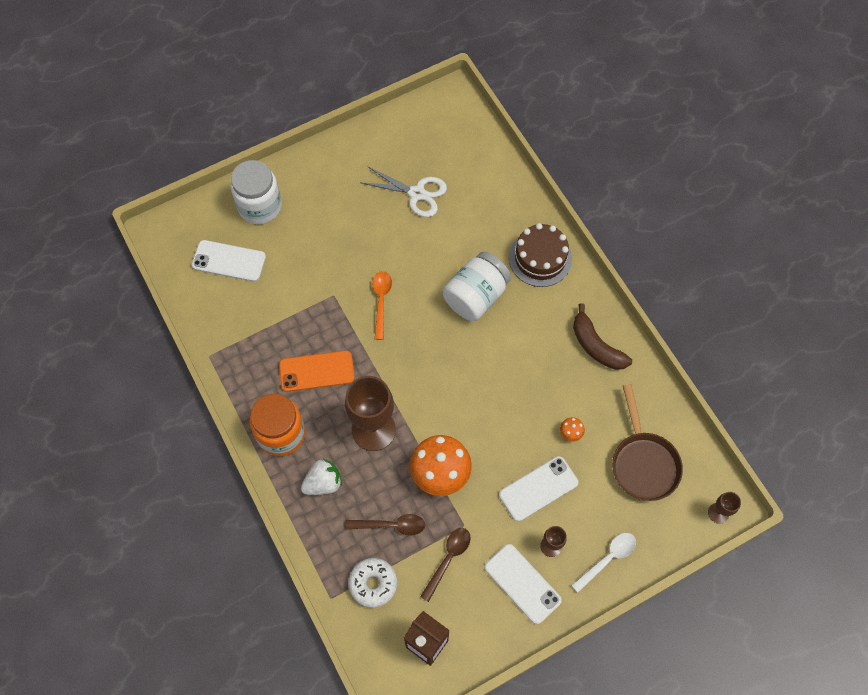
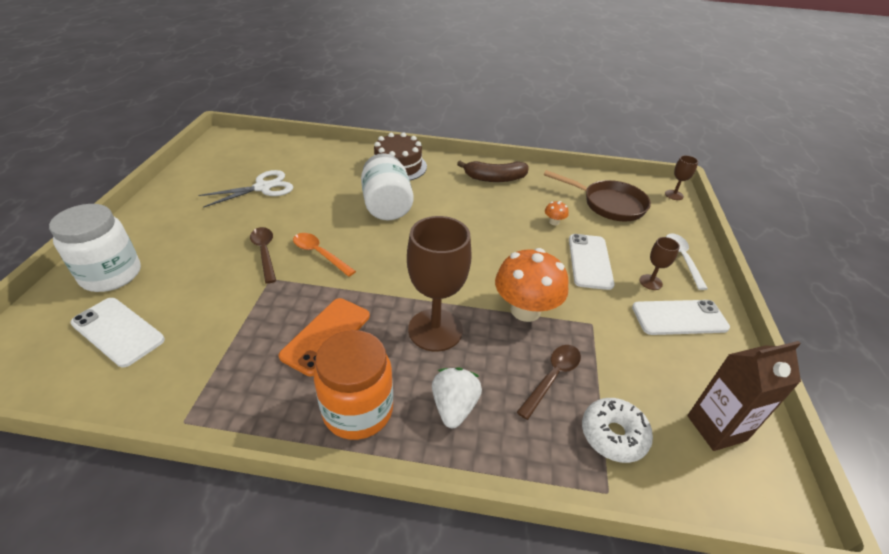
camera: 55 degrees left, 25 degrees down
(229, 261) = (118, 331): white phone -> white phone turned 75 degrees clockwise
(448, 559) = (622, 354): brown spoon -> brown spoon (265, 253)

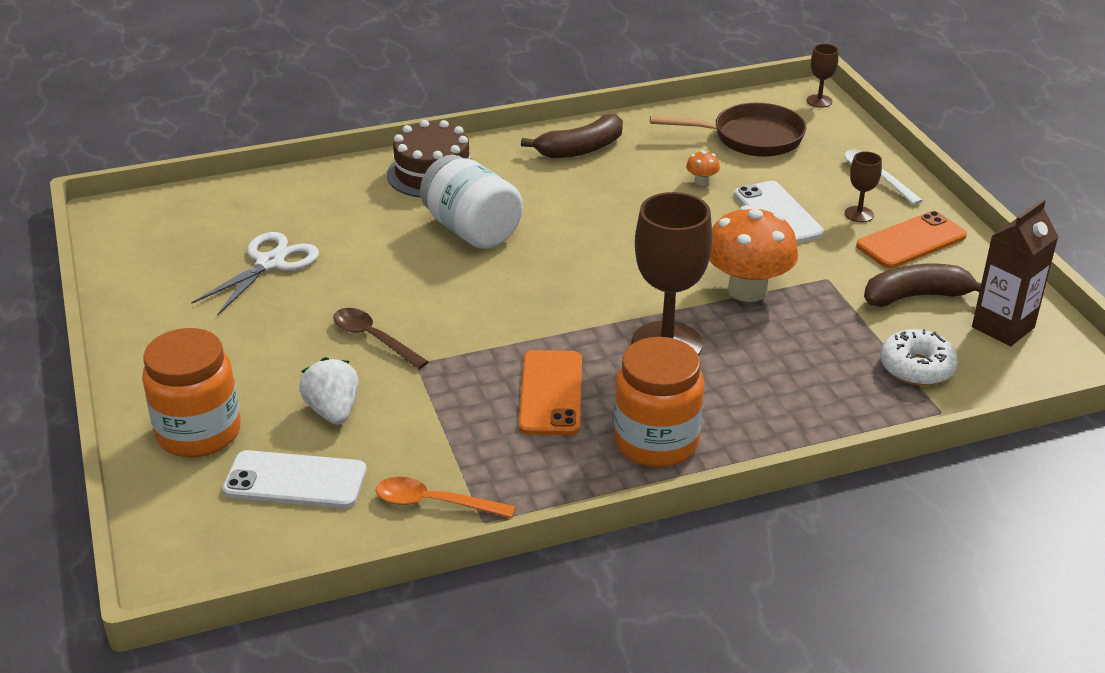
camera: 25 degrees left, 5 degrees down
(111, 275) = (199, 433): white jar -> orange jar
(320, 254) = (447, 316): orange spoon -> orange spoon (435, 503)
(454, 407) = (750, 403): white strawberry -> white strawberry (333, 411)
(552, 377) = (825, 342): brown spoon -> none
(654, 367) = (916, 296): none -> brown banana
(679, 318) = (911, 241): white phone -> orange phone

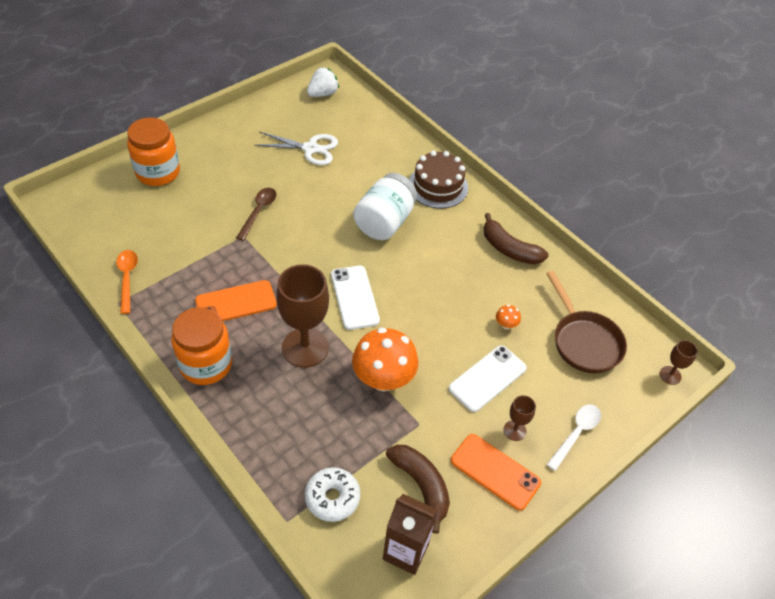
camera: 65 degrees right, 15 degrees up
(295, 480) = (131, 219): white phone -> white phone (354, 297)
(333, 411) = (190, 215): white strawberry -> white strawberry (323, 94)

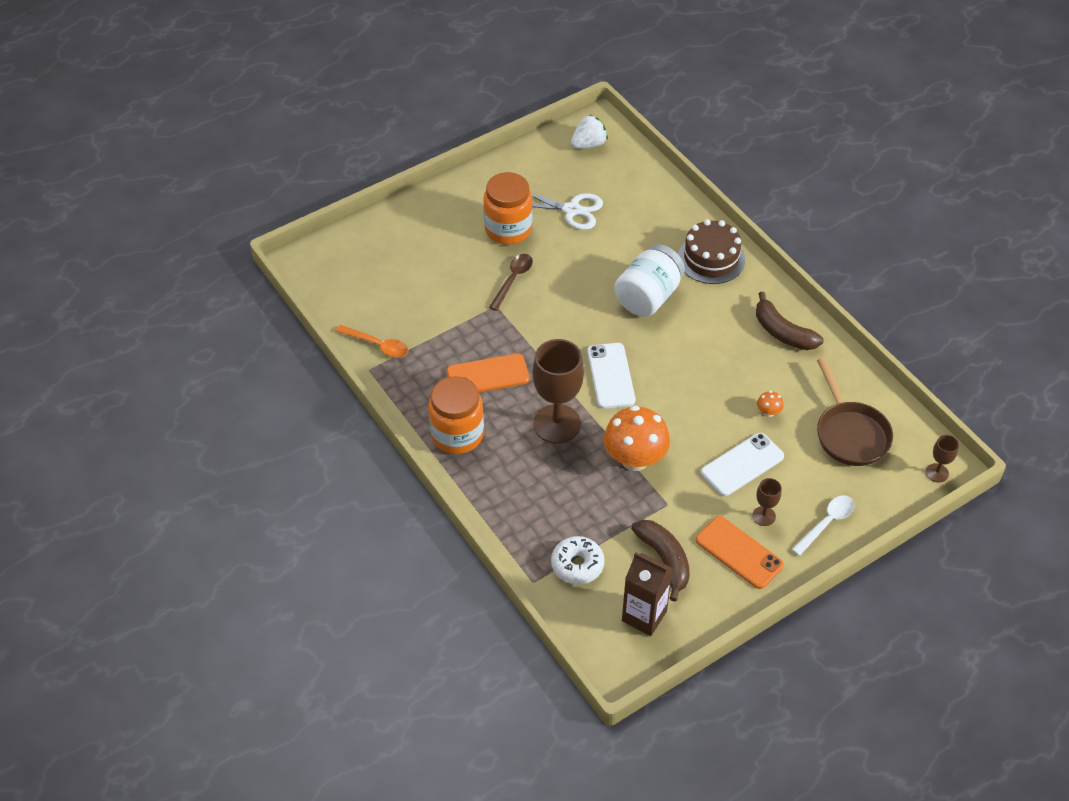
camera: 10 degrees right, 0 degrees up
(127, 278) = (377, 345): orange spoon -> orange spoon turned 120 degrees clockwise
(158, 172) = (406, 232): orange jar -> orange jar (508, 229)

